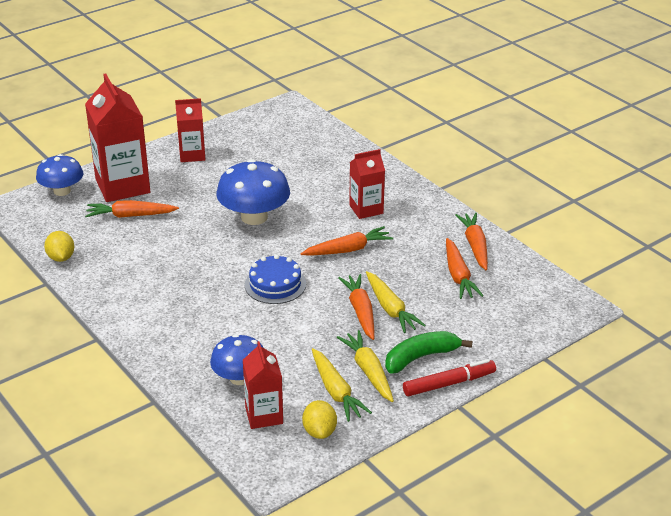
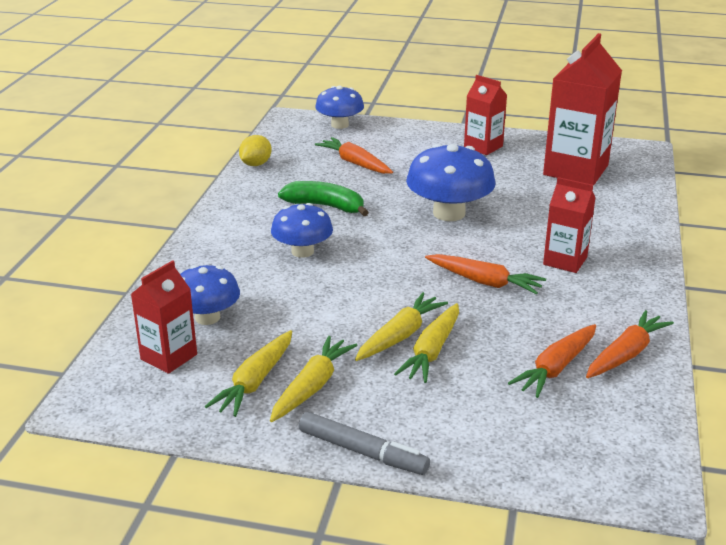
camera: 50 degrees right, 5 degrees down
(122, 186) = (388, 142): red carton -> red carton (575, 170)
(215, 299) = (302, 251): none -> blue mushroom
(275, 284) = (369, 270): blue cake -> none
(319, 431) = (181, 401): yellow lemon -> none
(360, 311) = (400, 335): orange carrot -> yellow carrot
(421, 357) = (380, 410): green banana -> green banana (325, 206)
(449, 383) = (362, 452): red marker -> grey marker

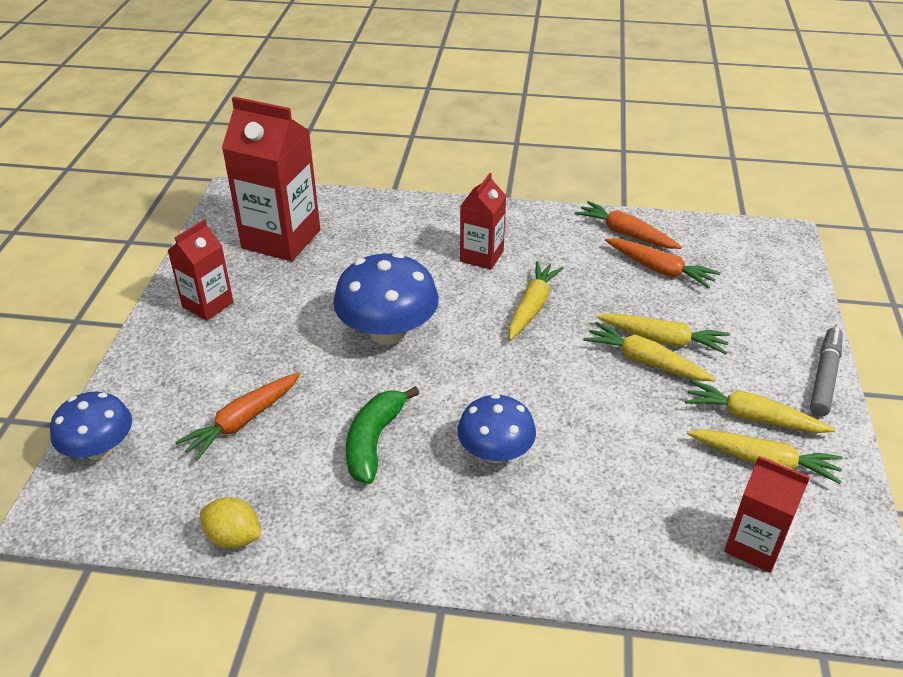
camera: 95 degrees left, 10 degrees up
(207, 317) = (665, 523): blue mushroom -> none
(484, 282) = (532, 307): orange carrot -> yellow carrot

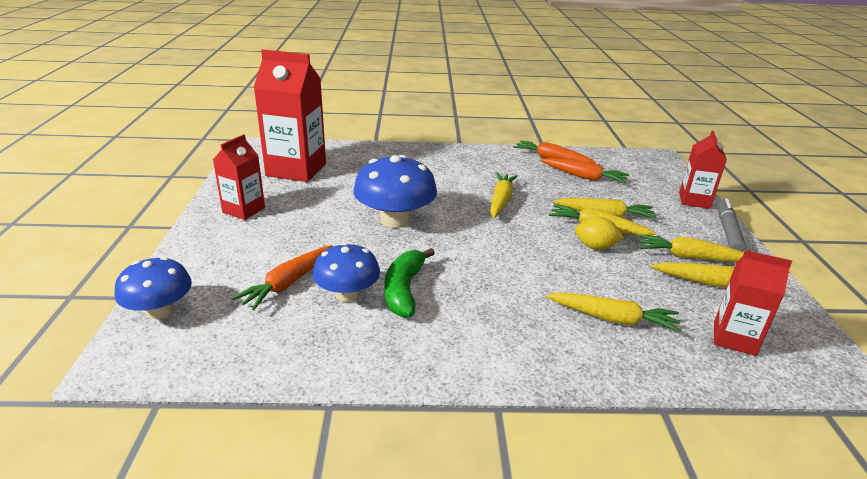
camera: 10 degrees left, 10 degrees down
(234, 537) = (296, 368): yellow lemon -> yellow lemon (595, 247)
(481, 256) = (453, 174): red carton -> red carton (694, 200)
(495, 452) = (506, 291): blue mushroom -> blue mushroom (347, 294)
(613, 504) = (613, 319): none -> yellow carrot

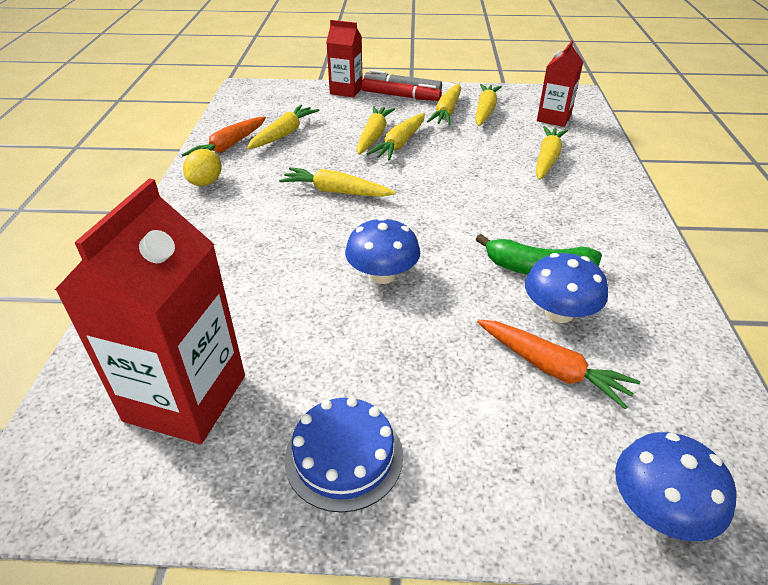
camera: 85 degrees left, 10 degrees up
(244, 210) = (344, 456): red carton -> blue cake
(395, 220) = (382, 275): blue mushroom -> blue mushroom, size x0.66
(584, 177) = (284, 134): orange carrot -> yellow carrot
(595, 247) = (435, 150): yellow lemon -> yellow lemon (206, 182)
(707, 230) = (400, 96): none -> red marker

